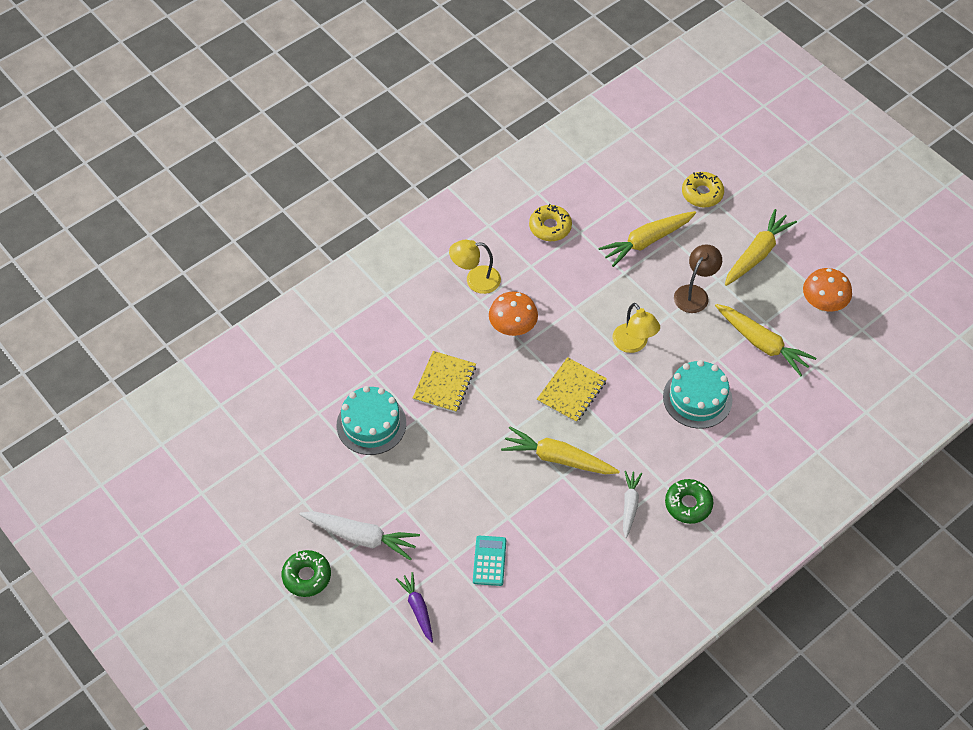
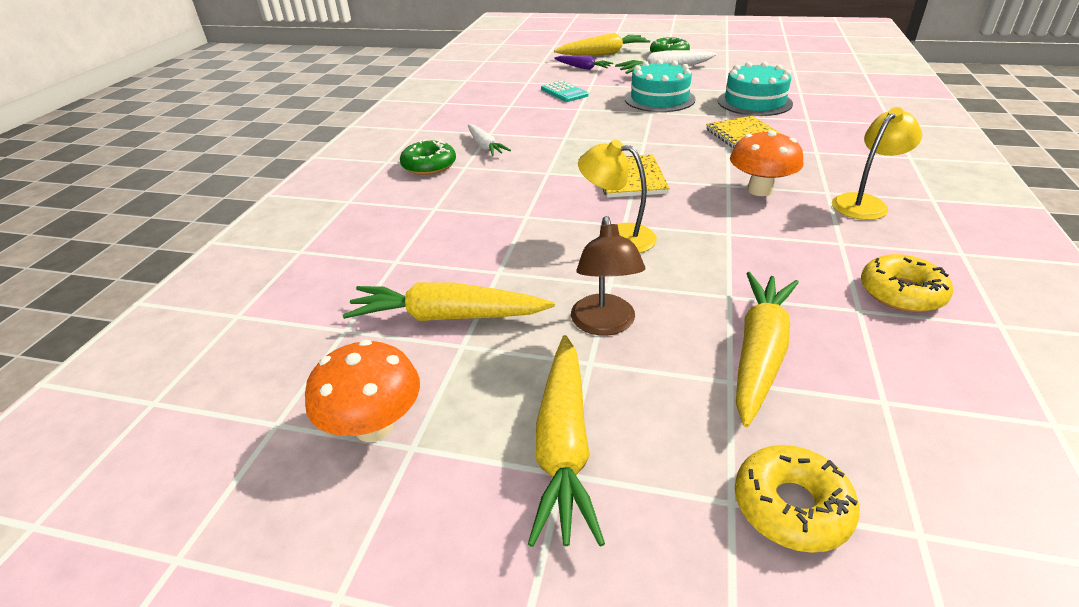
camera: 145 degrees right, 20 degrees down
(558, 458) = (582, 143): yellow carrot -> yellow carrot (603, 54)
(697, 398) = (489, 229): turquoise cake -> turquoise cake (659, 99)

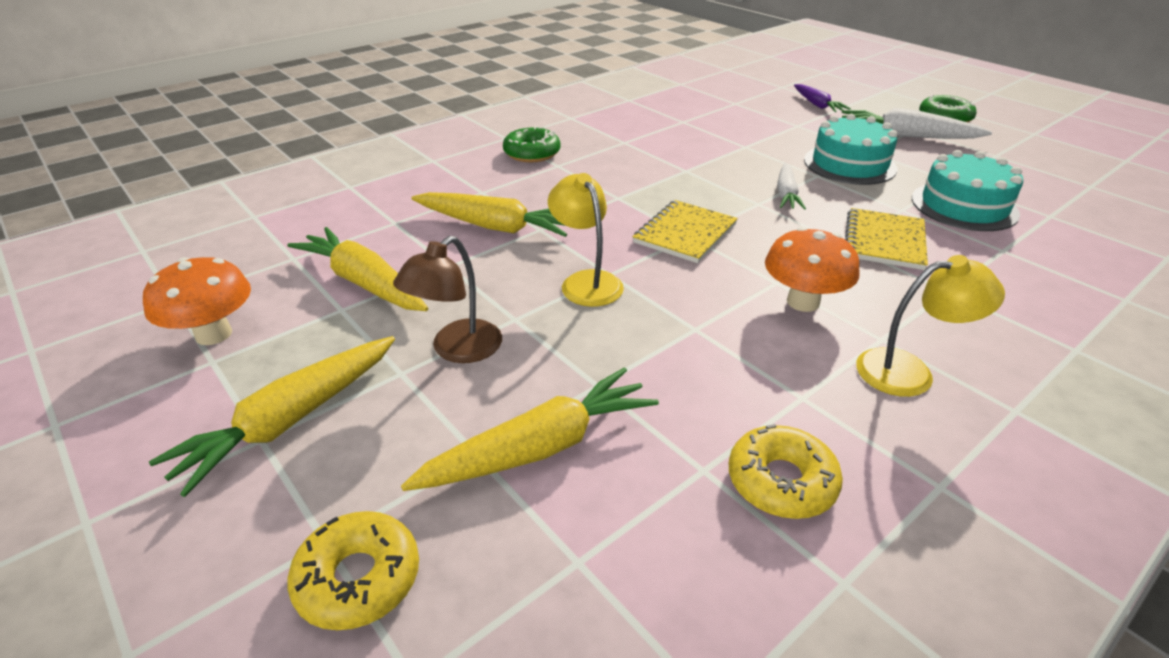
camera: 35 degrees right, 0 degrees up
(485, 146) = (602, 153): white carrot -> white carrot (786, 194)
(564, 92) = (755, 125): turquoise calculator -> none
(603, 54) = (864, 96): yellow carrot -> yellow carrot (495, 227)

